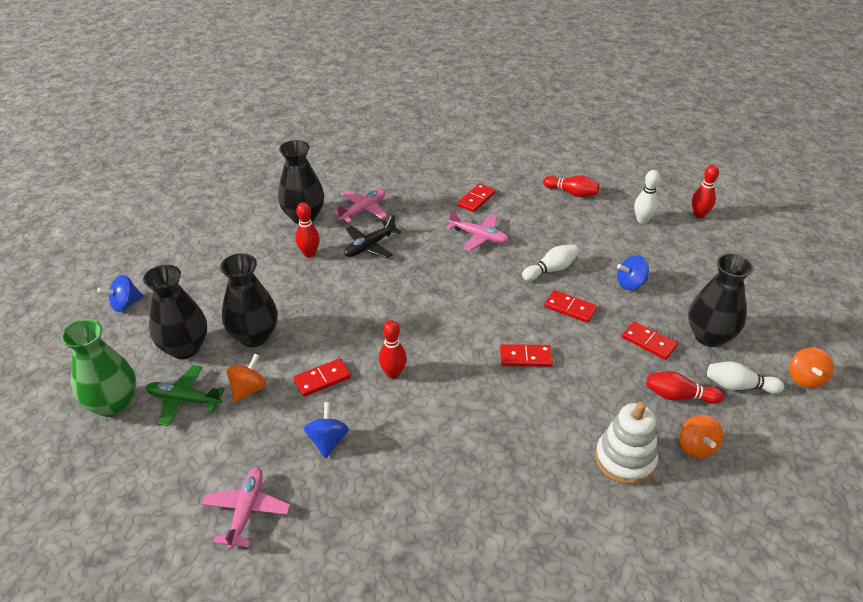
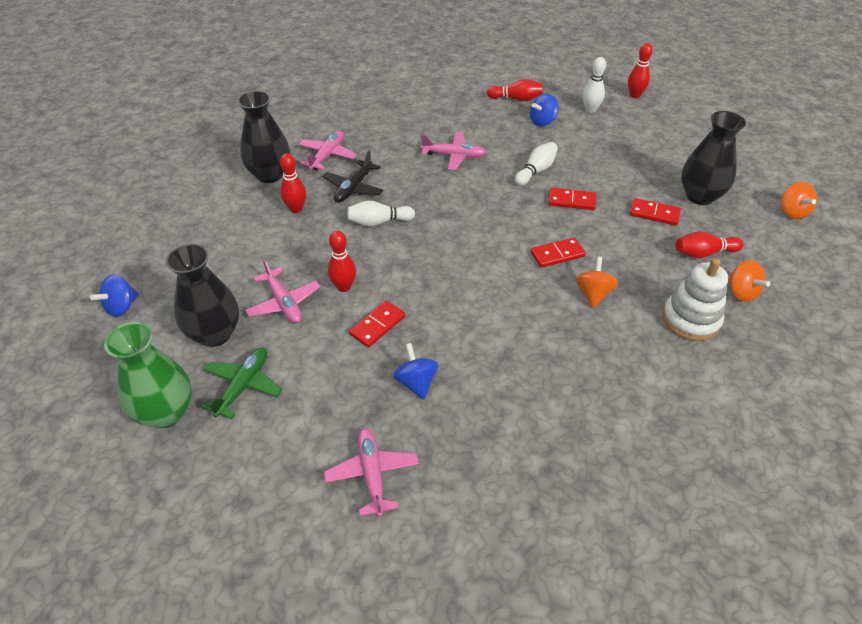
camera: 20 degrees left, 5 degrees up
(184, 400) = (243, 386): green plane -> green plane turned 120 degrees clockwise
(248, 389) = (307, 356): orange spinning top -> orange spinning top (593, 294)
(254, 336) = (284, 303): black vase -> pink plane
(393, 373) = (444, 301): red bowling pin -> red bowling pin (344, 287)
(476, 199) = (432, 122): red domino -> none
(630, 284) = (611, 167): blue spinning top -> blue spinning top (542, 121)
(739, 386) = (746, 232): white bowling pin -> white bowling pin (379, 222)

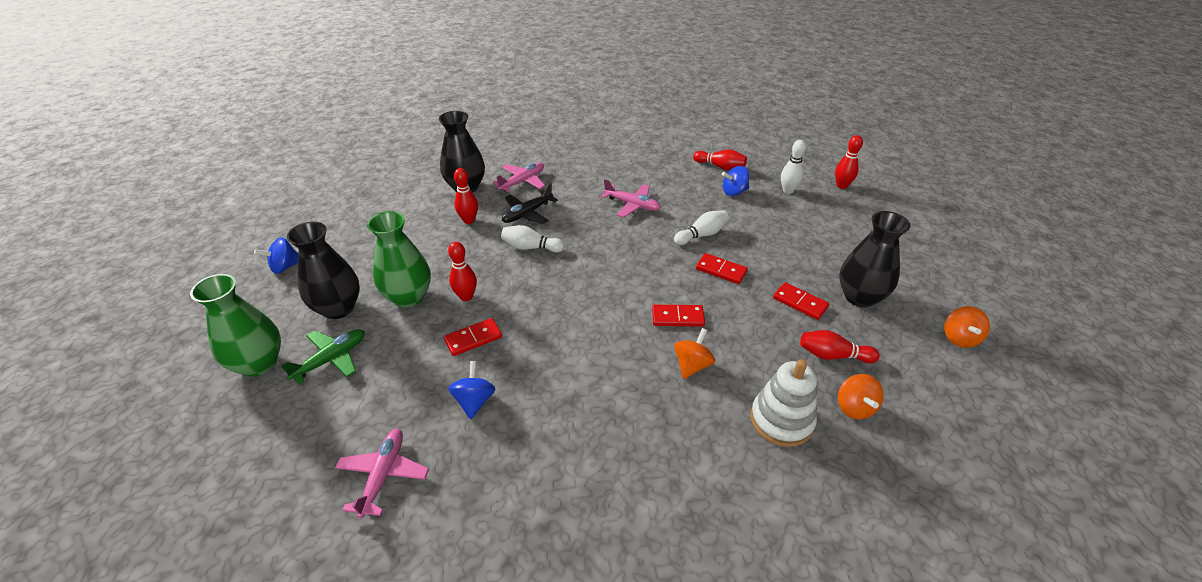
camera: 20 degrees right, 5 degrees down
(284, 303) = (409, 297): pink plane -> green vase

